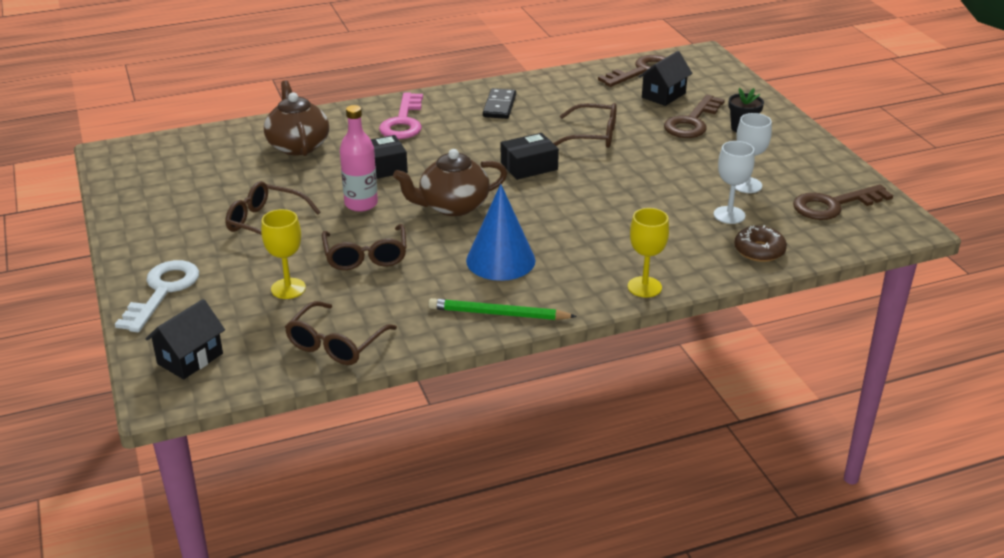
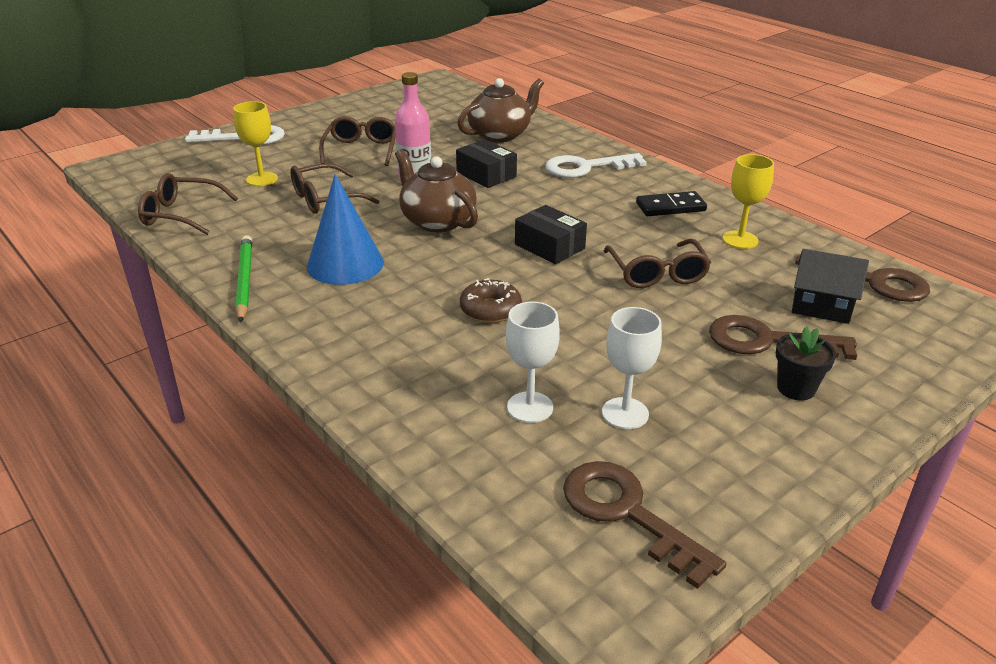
camera: 70 degrees right, 0 degrees up
(190, 359) = (155, 166): black house -> none
(403, 122) = (586, 167): pink key -> white key
(644, 287) = (323, 362): yellow goblet -> yellow goblet (740, 240)
(759, 250) = (448, 447): brown donut -> brown donut (490, 309)

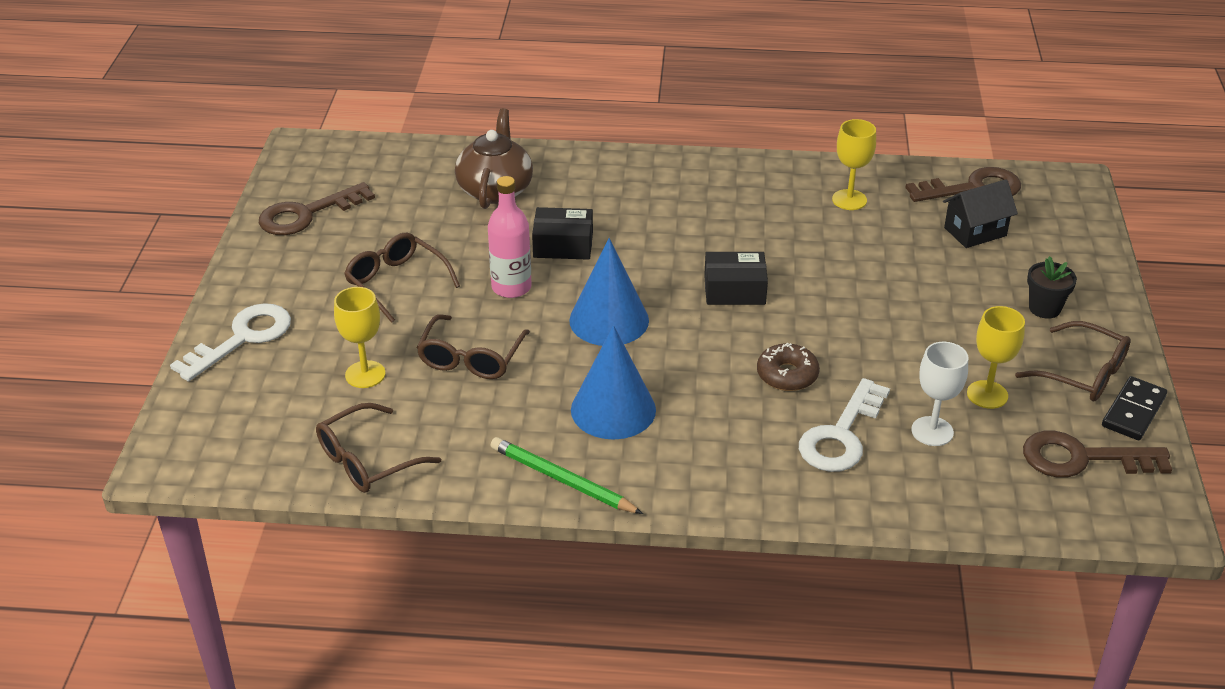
camera: 45 degrees left, 5 degrees up
(437, 221) = (609, 320): brown teapot -> blue cone
(586, 167) = (631, 188): white key -> white key (841, 435)
(625, 413) = (987, 394): white goblet -> yellow goblet
(657, 274) = (843, 268): brown glasses -> brown glasses (1083, 374)
(670, 207) = (758, 195): black domino -> black domino (1133, 411)
(767, 341) = (983, 281): brown key -> brown key (307, 214)

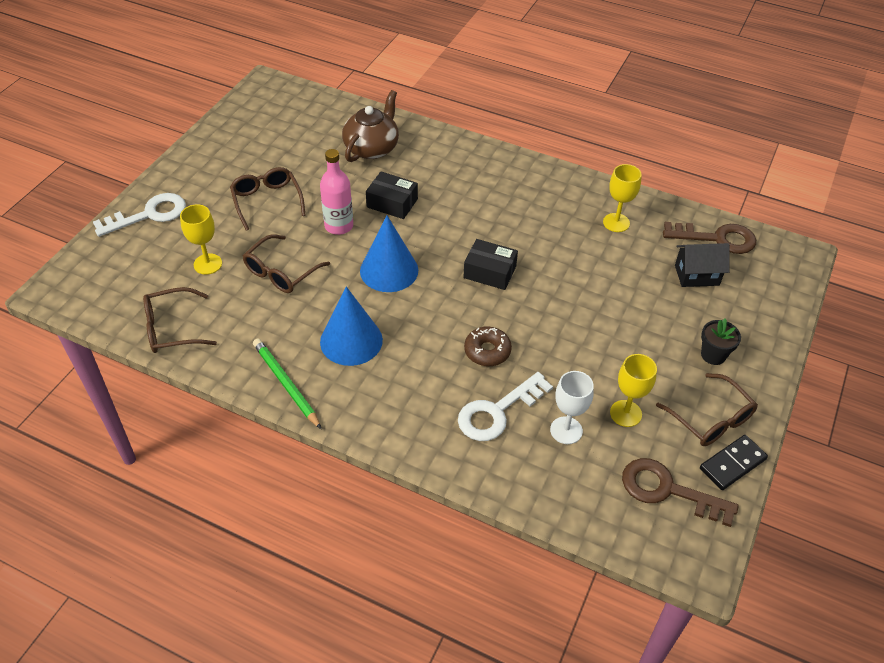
camera: 20 degrees right, 10 degrees up
(307, 214) = (241, 134): brown key -> none

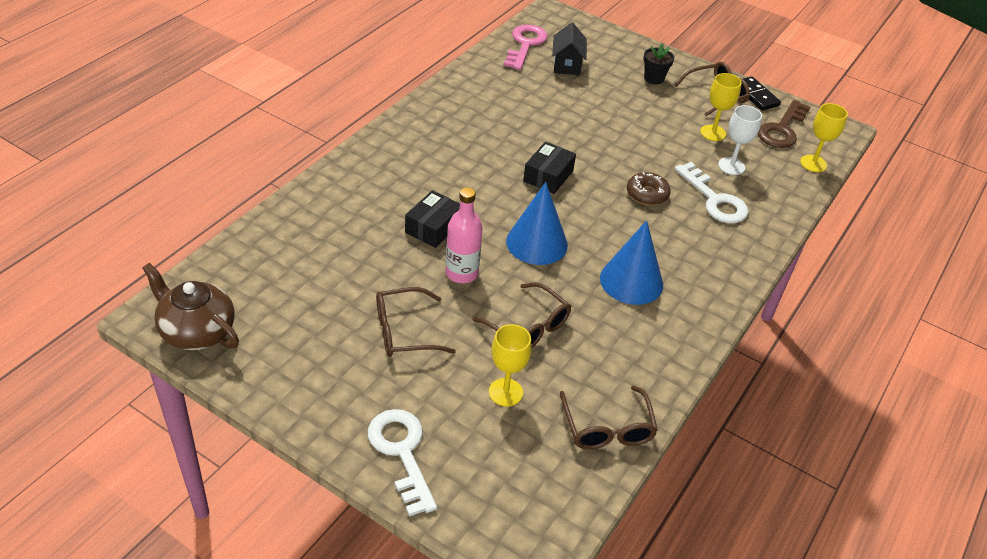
camera: 85 degrees left, 5 degrees down
(286, 384) = (687, 334): green pencil -> none
(372, 148) = (332, 232): brown teapot -> brown teapot (196, 331)
(616, 222) = (495, 90): yellow goblet -> yellow goblet (813, 163)
(717, 238) = (525, 44): brown key -> pink key

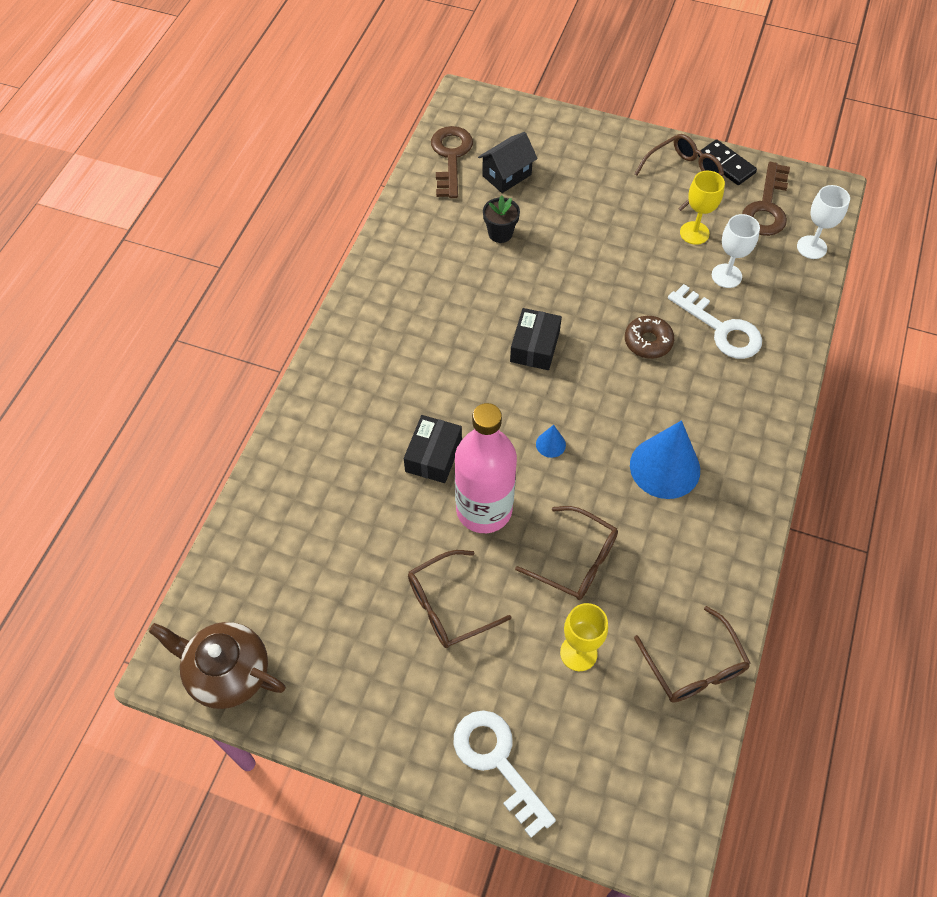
camera: 10 degrees left, 15 degrees up
(462, 273) = (484, 509): pink bottle -> pink bottle, size x1.52
(525, 44) = (451, 157): pink key -> brown key
(537, 243) = (550, 444): blue cone -> blue cone, size x0.43
(567, 65) = (506, 175): black house -> black house turned 60 degrees clockwise
(654, 78) = (608, 169): black flower pot -> black flower pot (500, 233)
(813, 163) = (811, 247): yellow goblet -> white goblet

